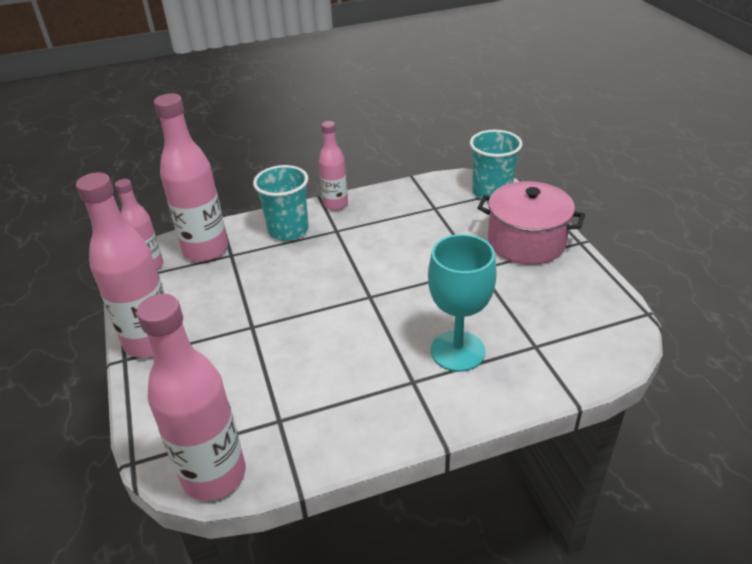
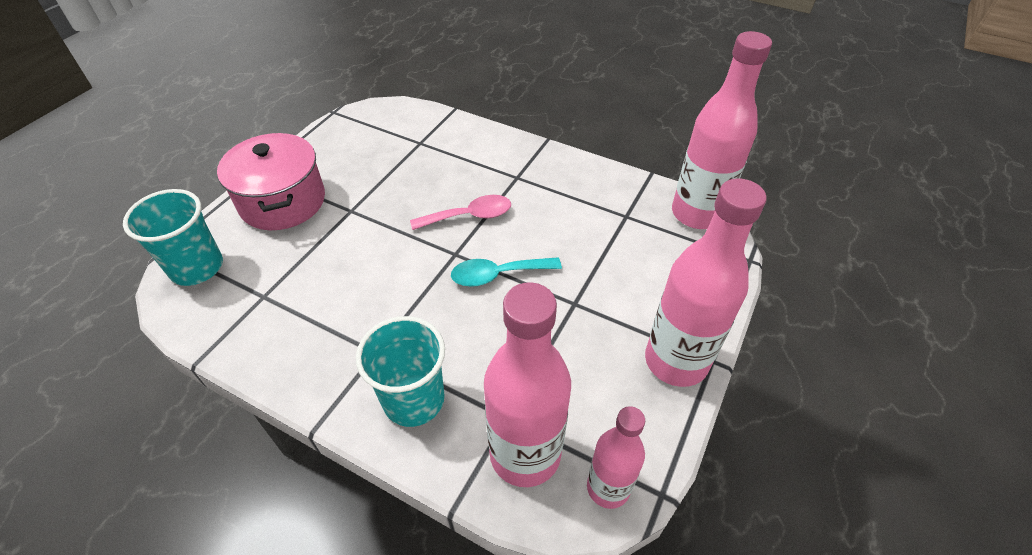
camera: 135 degrees left, 10 degrees up
(323, 305) = (498, 275): none -> turquoise spoon
(335, 204) = (321, 394): pink bottle -> none
(399, 323) = (469, 216): none -> pink spoon
(457, 351) = (464, 172): turquoise goblet -> none

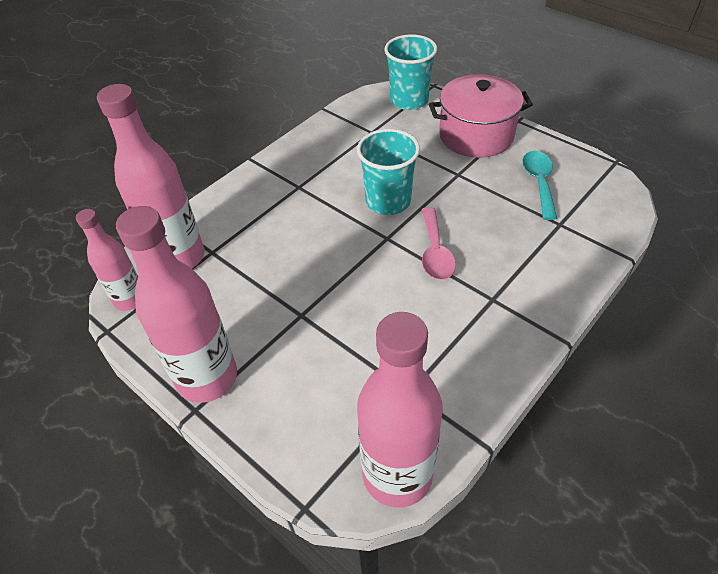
camera: 105 degrees right, 0 degrees up
(414, 400) = (250, 204): turquoise cup -> turquoise cup (388, 201)
(498, 275) = (352, 264): turquoise spoon -> turquoise spoon (539, 182)

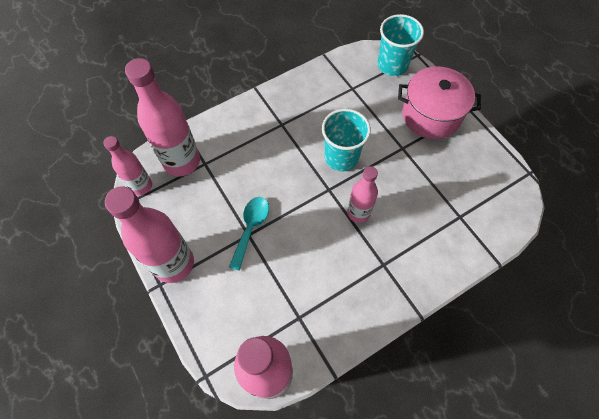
camera: 15 degrees right, 15 degrees up
(435, 252) = (358, 212): pink spoon -> pink bottle
(539, 182) = (460, 174): turquoise spoon -> turquoise spoon (251, 228)

